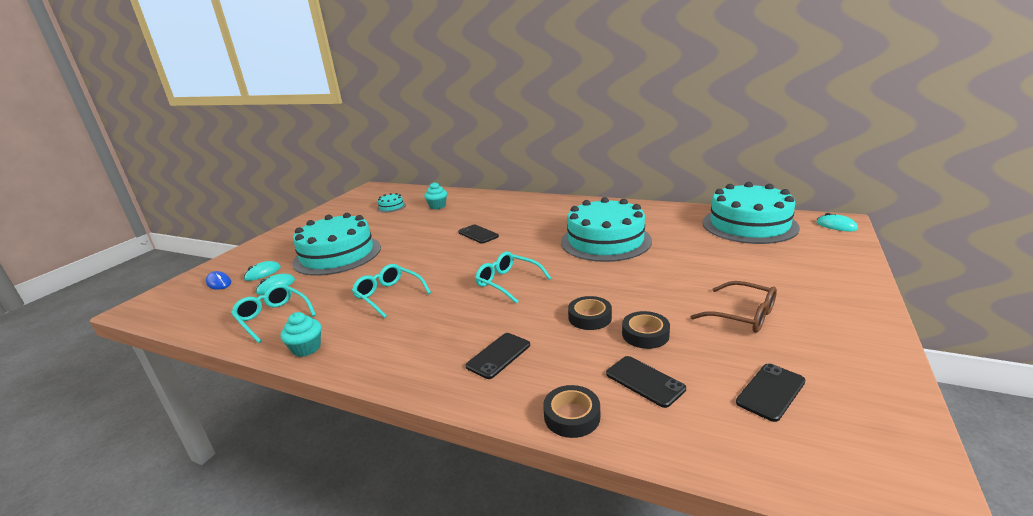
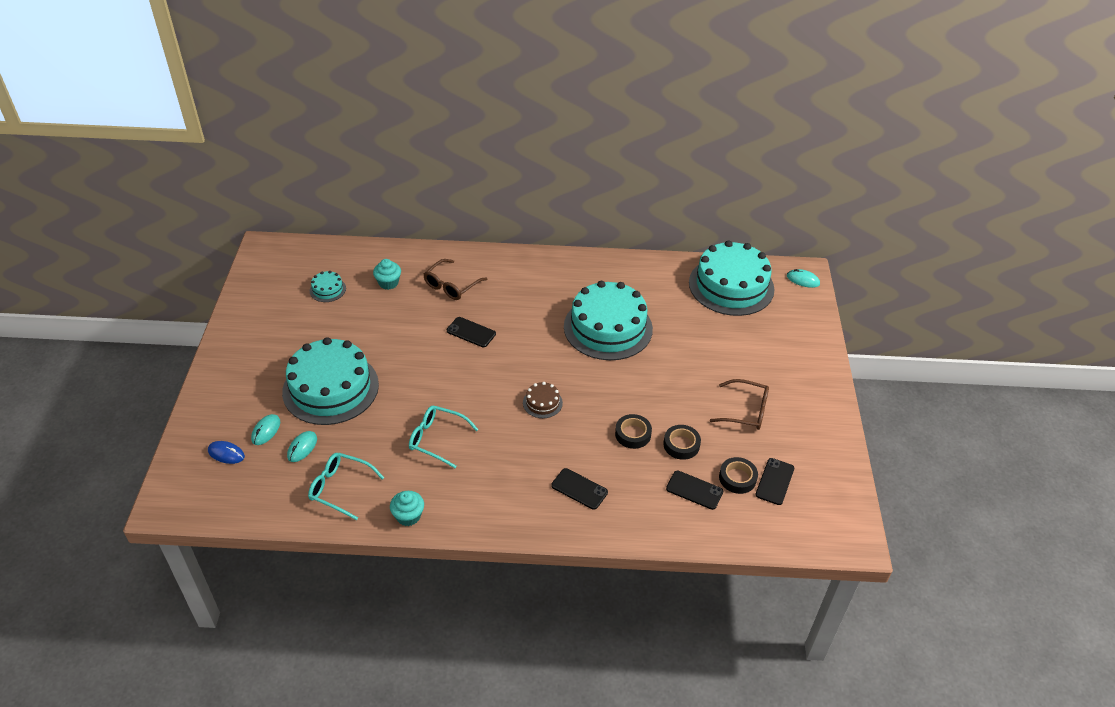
camera: 25 degrees left, 20 degrees up
(483, 210) = (451, 286): none -> brown glasses
(498, 355) = (579, 489): black phone -> black phone turned 75 degrees counterclockwise
(508, 282) = (542, 403): turquoise glasses -> brown cake
(572, 416) = (657, 530): black tape -> black tape (737, 478)

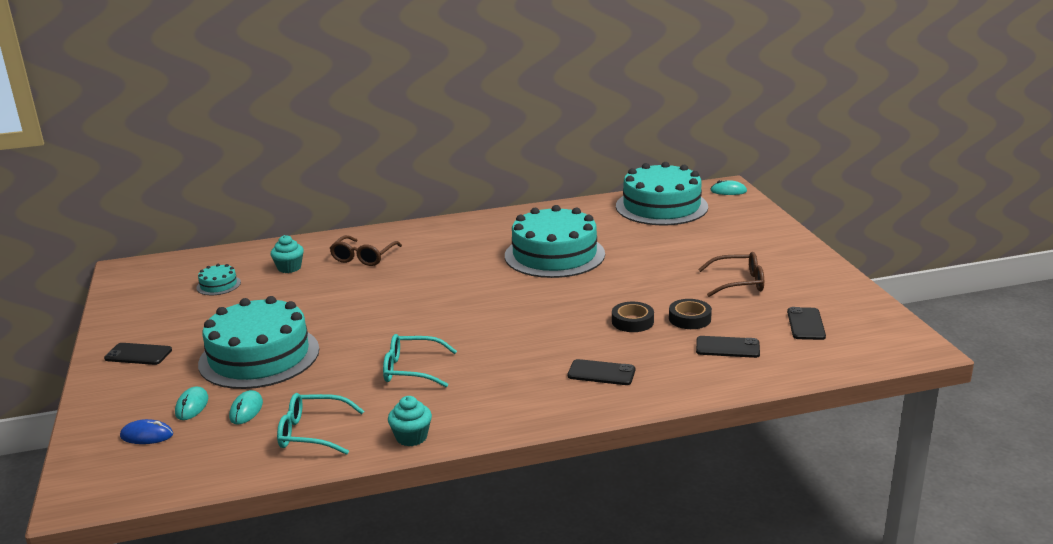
camera: 15 degrees left, 20 degrees down
(471, 332) = (405, 285): black phone -> black phone (138, 354)
(542, 403) = (518, 319): brown cake -> none
(737, 478) = (766, 330): black tape -> none

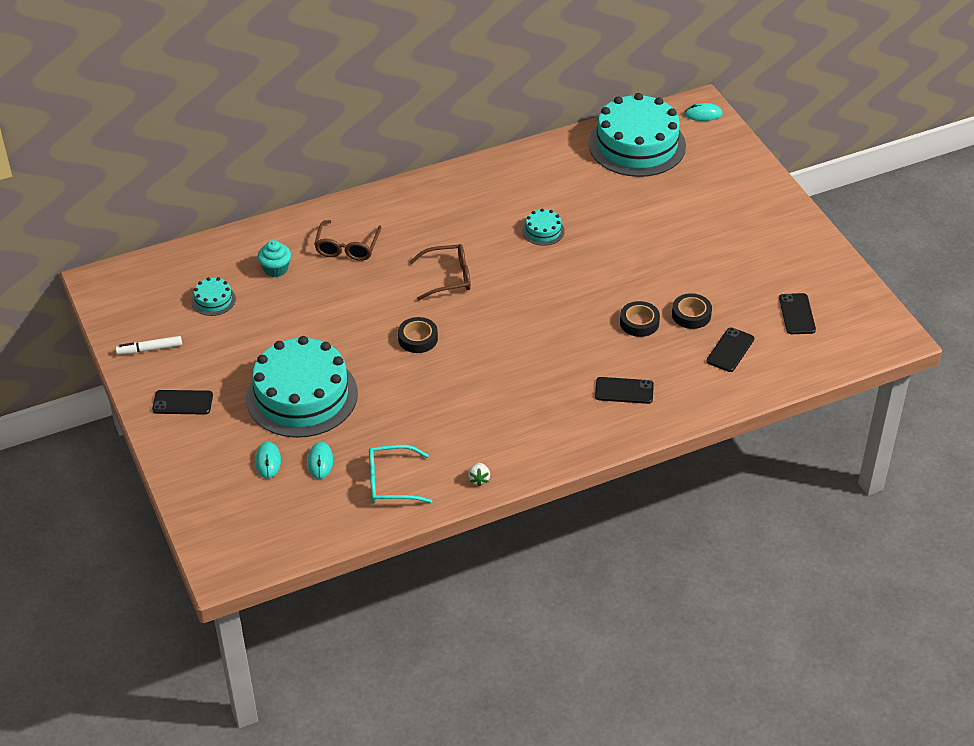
camera: 10 degrees left, 20 degrees up
(136, 314) = (150, 349): none -> white marker
(147, 435) = (244, 498): blue mouse -> none
(399, 321) = (418, 338): none -> black tape
(411, 369) = (452, 401): turquoise glasses -> none
(411, 437) = (479, 479): turquoise cupcake -> white strawberry
(554, 255) = (543, 231): turquoise cake -> turquoise cake, size x0.42
(727, 347) = (730, 350): black phone -> black phone turned 60 degrees counterclockwise
(738, 283) = (730, 261): brown glasses -> brown glasses (448, 277)

